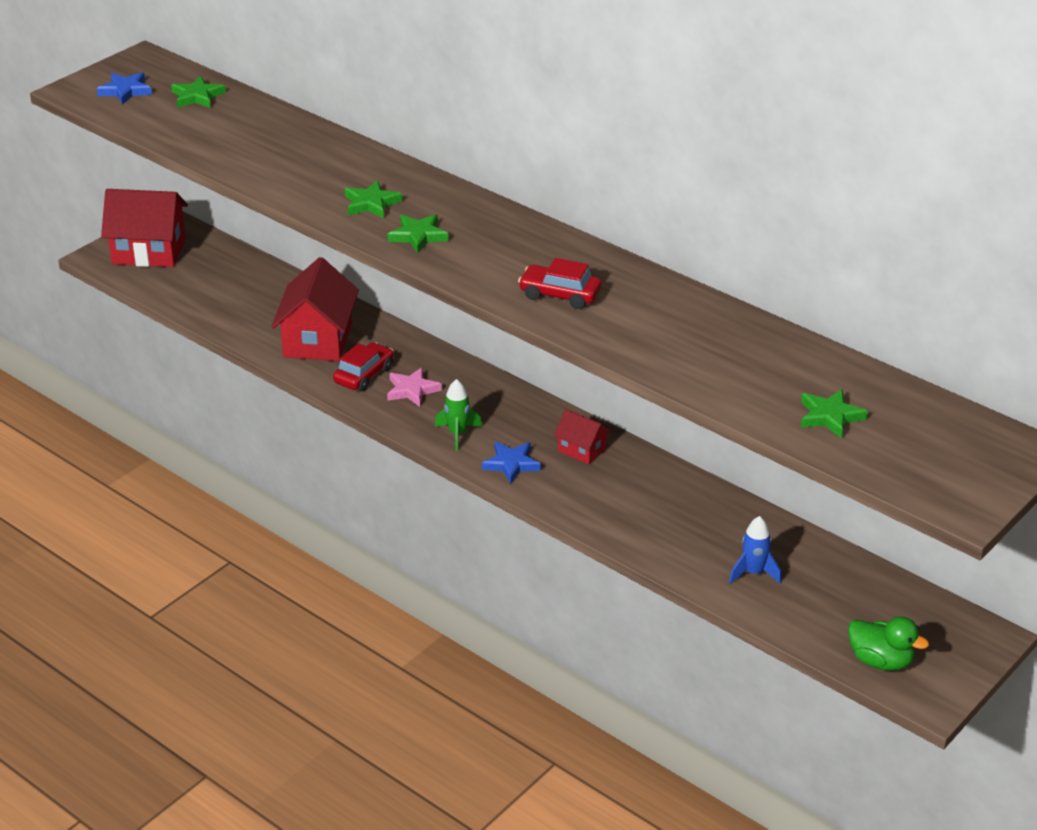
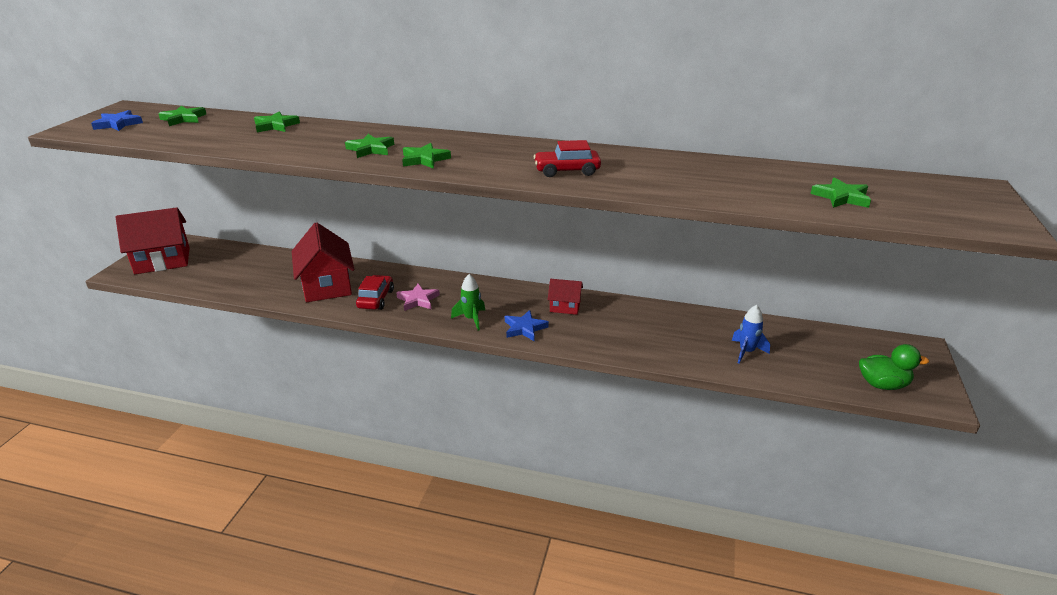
camera: 25 degrees left, 5 degrees down
(291, 134) = (275, 125): none -> green star

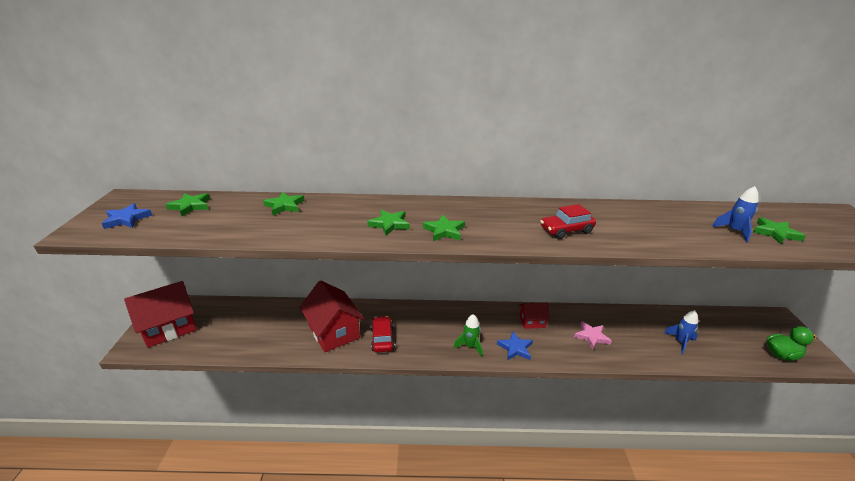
camera: 15 degrees left, 0 degrees up
(418, 300) = (417, 334): pink star -> pink star (591, 336)
(785, 190) = (734, 231): none -> blue rocket

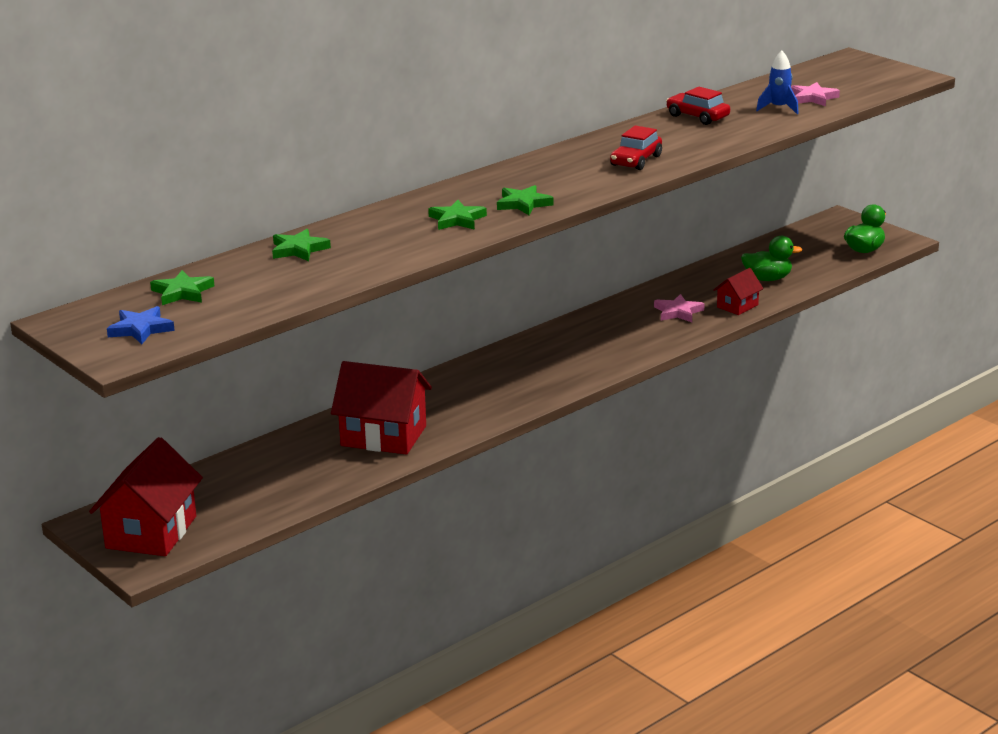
camera: 40 degrees left, 5 degrees down
(382, 339) = (454, 414): red car -> red car (697, 117)
(470, 346) = (563, 376): green rocket -> none
(515, 348) = (613, 356): blue star -> none
(532, 321) = (600, 327): red house -> red house (737, 306)
(680, 342) = (767, 279): blue rocket -> green duck
(775, 233) = (812, 98): green star -> pink star

